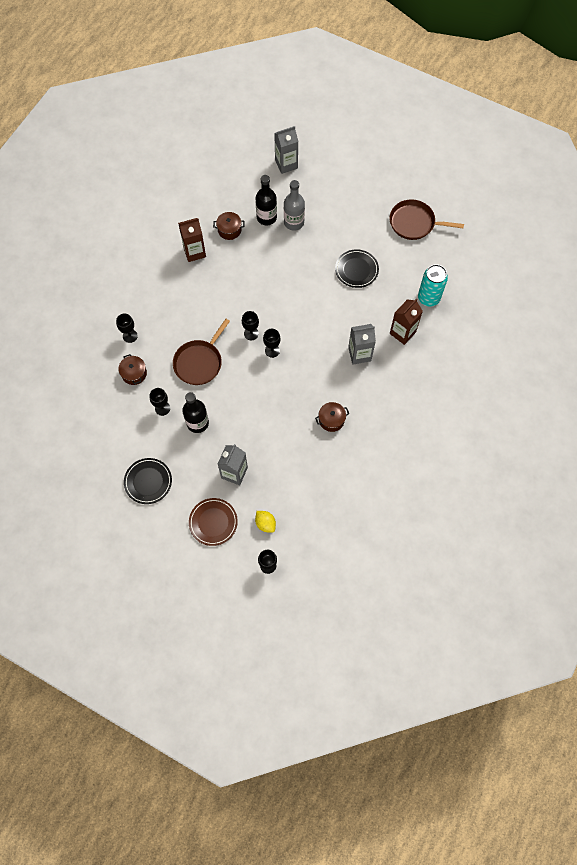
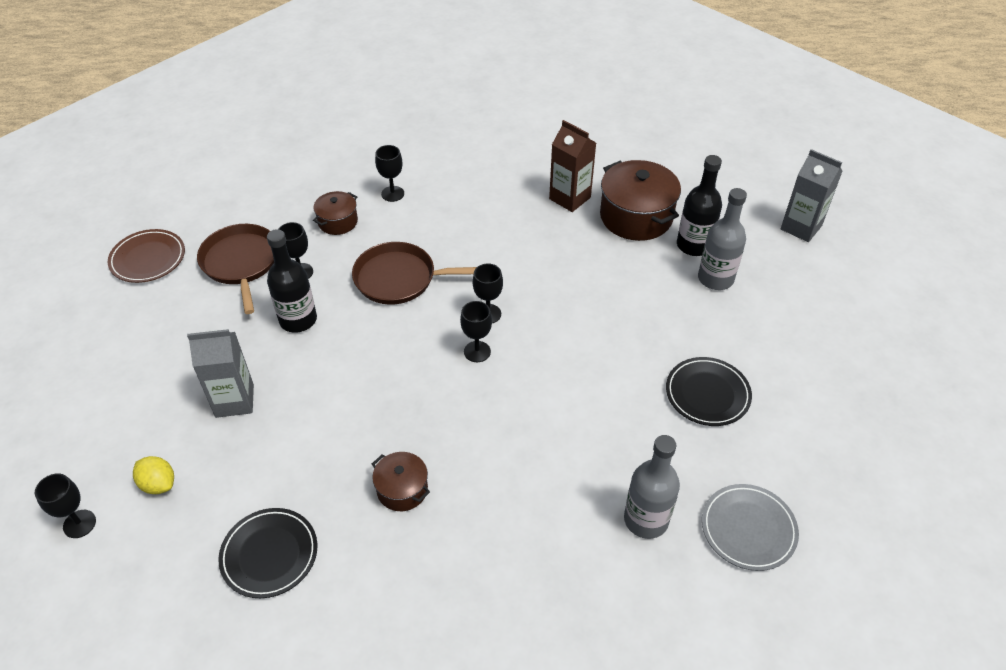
camera: 60 degrees right, 20 degrees down
(148, 481) = (173, 308): black plate -> black plate (269, 554)
(213, 522) = (134, 413): brown plate -> brown plate (148, 259)
(229, 230) = (636, 216): brown pot -> brown pot, size x1.85
(265, 523) = (158, 484): yellow lemon -> yellow lemon turned 75 degrees counterclockwise
(359, 354) = (555, 472): grey carton -> none
(402, 332) = (646, 519): brown carton -> grey bottle
(414, 223) = (872, 435): brown pan -> brown pan (241, 263)
(428, 298) = (748, 529): turquoise can -> grey plate

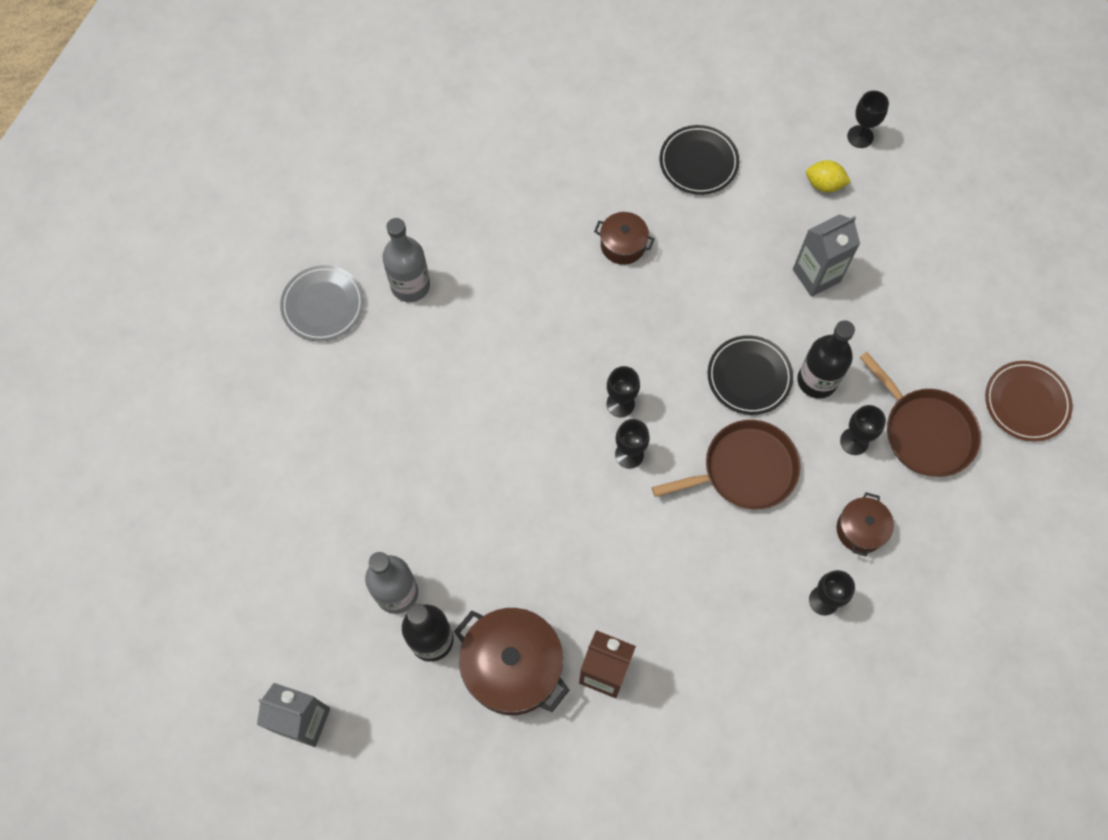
camera: 160 degrees right, 20 degrees up
(707, 394) = (380, 430): black plate -> black plate (749, 377)

